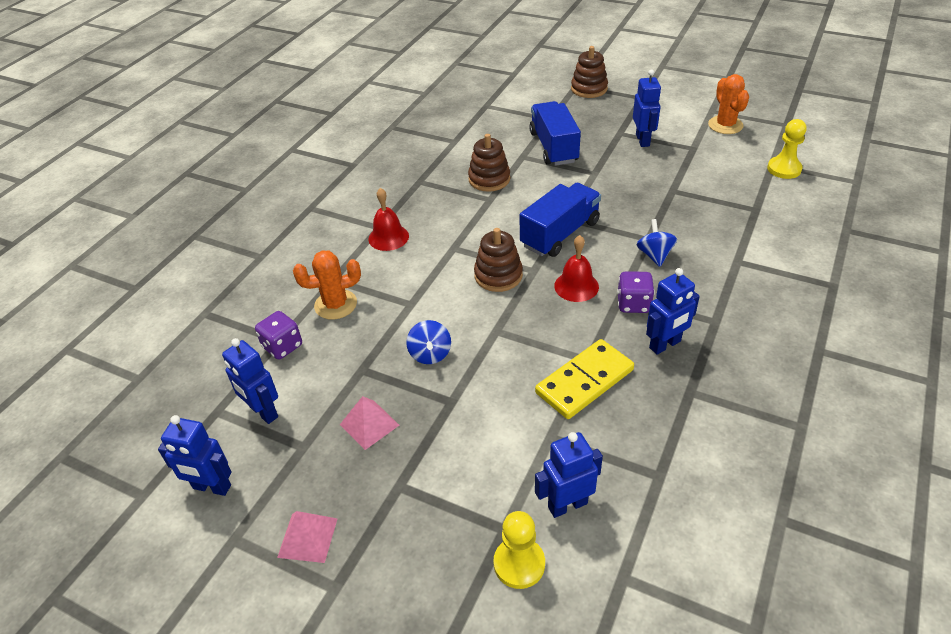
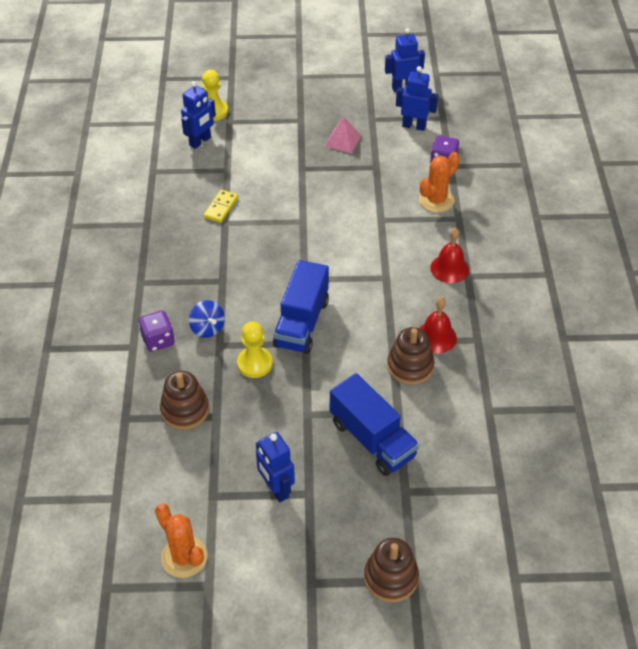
camera: 150 degrees right, 5 degrees up
(307, 537) = (330, 87): pink pyramid -> none
(430, 354) = (338, 190): blue spinning top -> none
(498, 275) = (330, 264): brown stacking toy -> brown stacking toy (185, 410)
(576, 286) = (261, 276): red bell -> red bell (436, 337)
(584, 381) = (221, 207): yellow domino -> yellow domino, size x0.57
(633, 304) = (209, 276): purple dice -> purple dice (158, 340)
(665, 345) = (173, 251): blue robot -> none
(784, 169) = (102, 493): yellow pawn -> yellow pawn (254, 363)

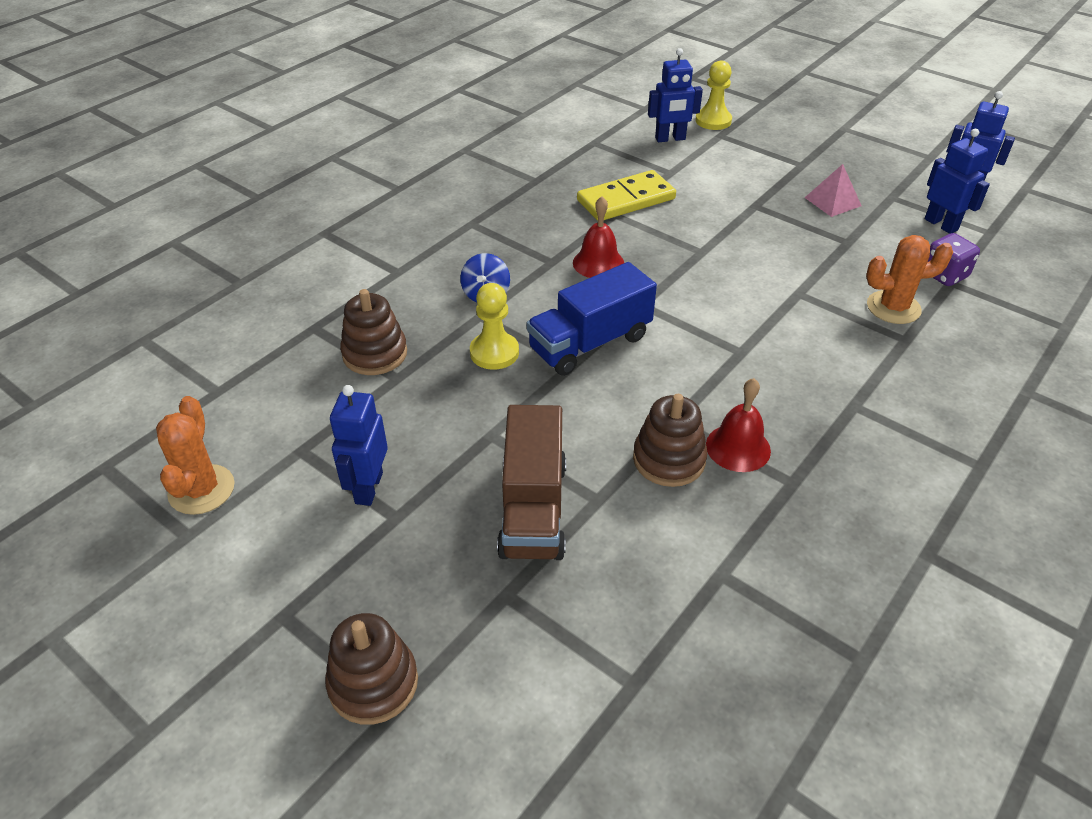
camera: 40 degrees right, 5 degrees down
(158, 340) = (427, 279): purple dice -> none
(221, 207) = (626, 200): yellow domino -> yellow domino, size x1.76
(372, 439) = (533, 508): blue truck -> brown truck
(449, 268) = (836, 385): red bell -> red bell (598, 263)

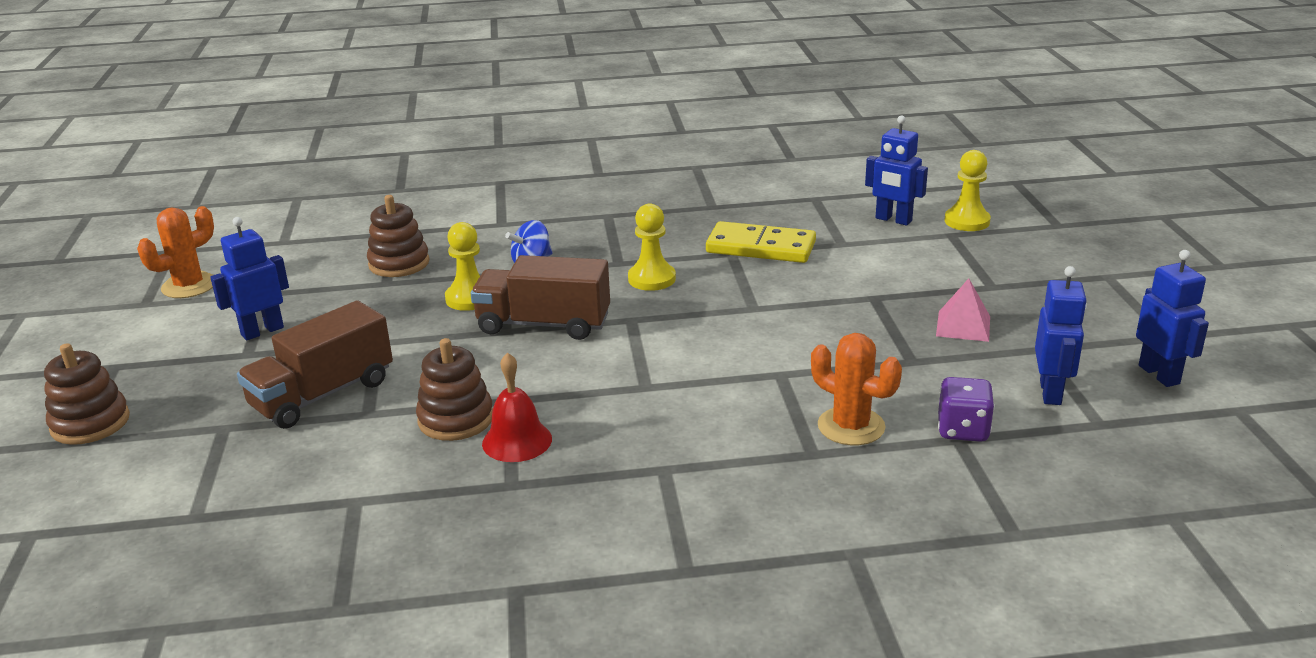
camera: 45 degrees right, 15 degrees down
(590, 343) = (543, 324): blue truck -> brown truck
(598, 263) = (651, 279): red bell -> yellow pawn

